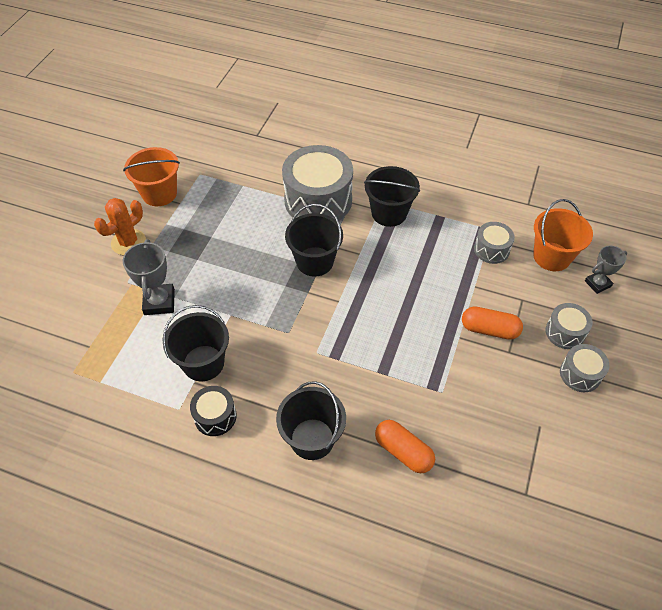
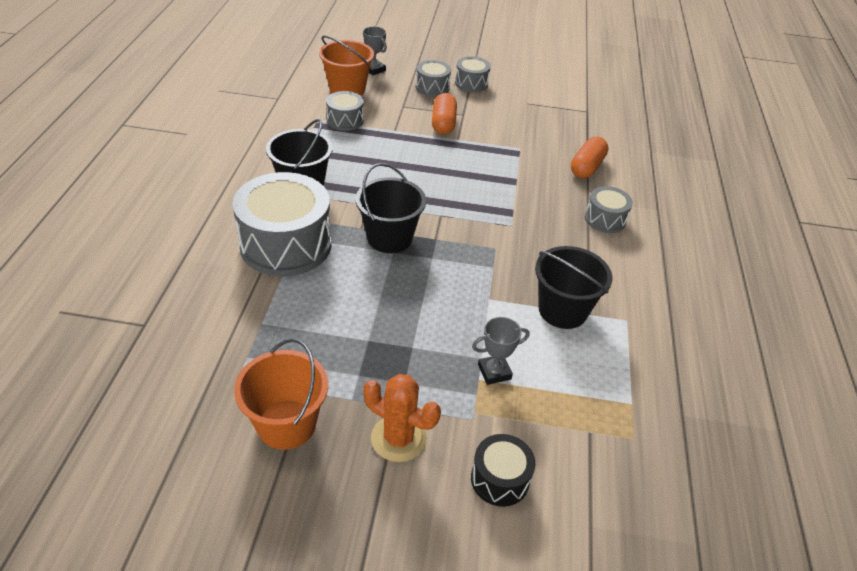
camera: 105 degrees left, 10 degrees down
(159, 302) = (494, 372): grey trophy -> grey trophy, size x0.66
(215, 416) = (619, 289): black drum -> black drum (500, 479)
(312, 439) = (605, 219): black bucket -> grey drum

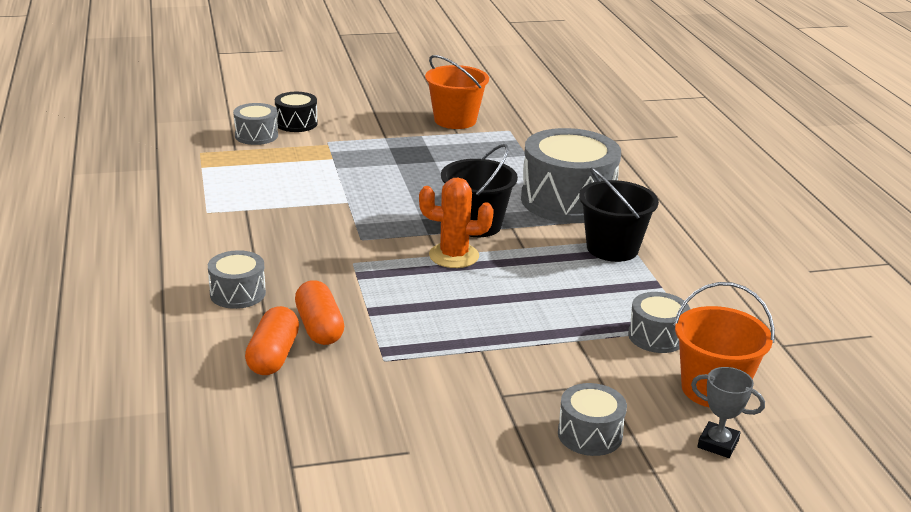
camera: 160 degrees right, 15 degrees down
(398, 438) = (375, 126): orange cactus -> orange cactus (454, 256)
(443, 123) = (520, 370): orange capsule -> orange capsule (319, 327)
(471, 83) = (531, 466): grey drum -> grey drum (256, 135)
(494, 372) = (321, 163): grey trophy -> none
(562, 310) = (272, 207): black bucket -> none

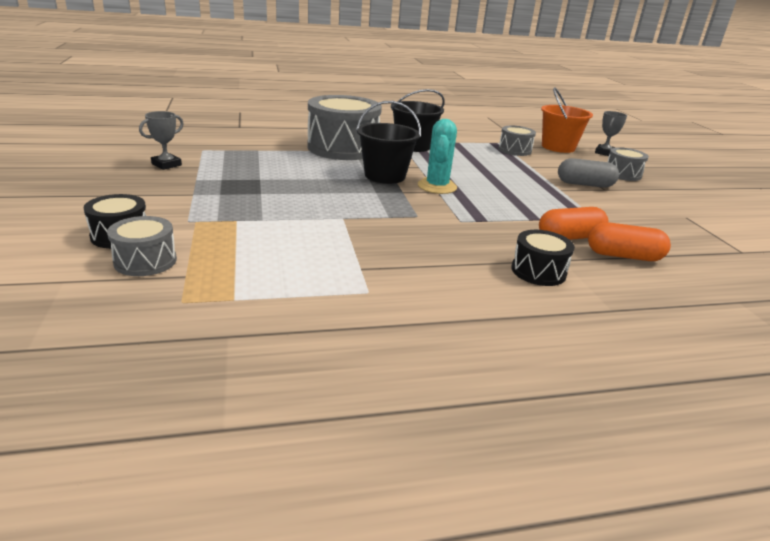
camera: 90 degrees left, 0 degrees up
(237, 293) = (538, 271): grey drum -> black drum
(454, 256) = (437, 186): orange cactus -> turquoise cactus
(455, 120) = (166, 164): orange bucket -> grey trophy
(515, 378) = (584, 184): none -> grey capsule

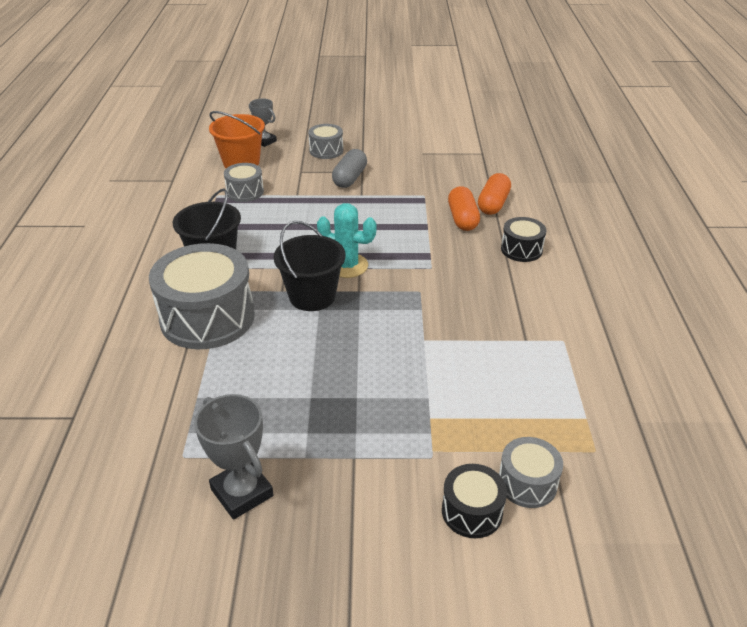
camera: 75 degrees left, 10 degrees up
(166, 164) = (242, 492): grey trophy -> grey trophy, size x1.52

